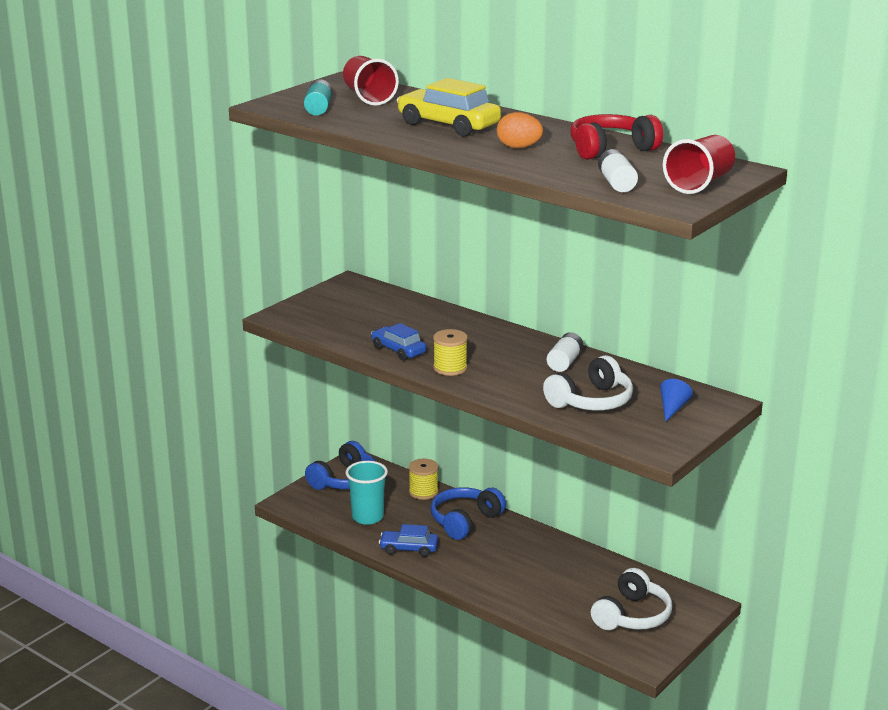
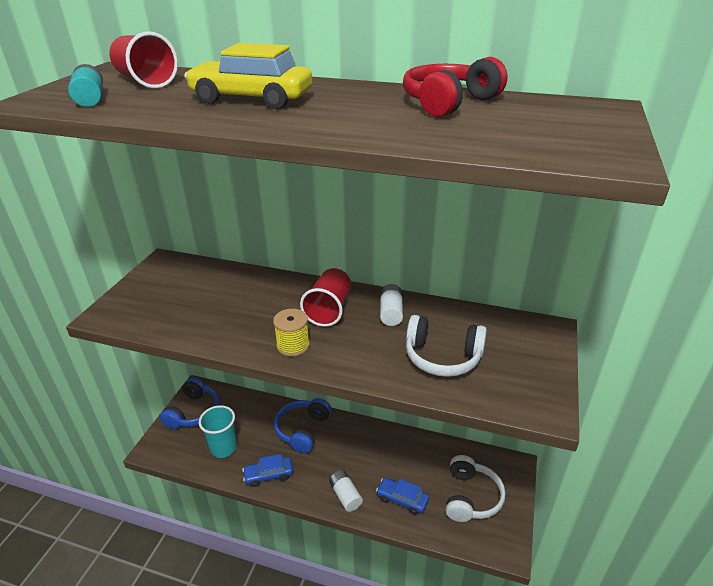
camera: 20 degrees left, 10 degrees up
(398, 350) = (234, 333): blue car -> blue car (402, 499)
(423, 492) = (260, 407): yellow spool -> none
(519, 148) = (350, 114): orange egg -> none
(591, 401) = (442, 357): white headphones -> white headphones turned 75 degrees clockwise
(616, 183) = (507, 141): white battery -> white battery (345, 495)
(672, 408) = (515, 347): blue cone -> none
(699, 183) = (592, 128): red cup -> red cup (329, 309)

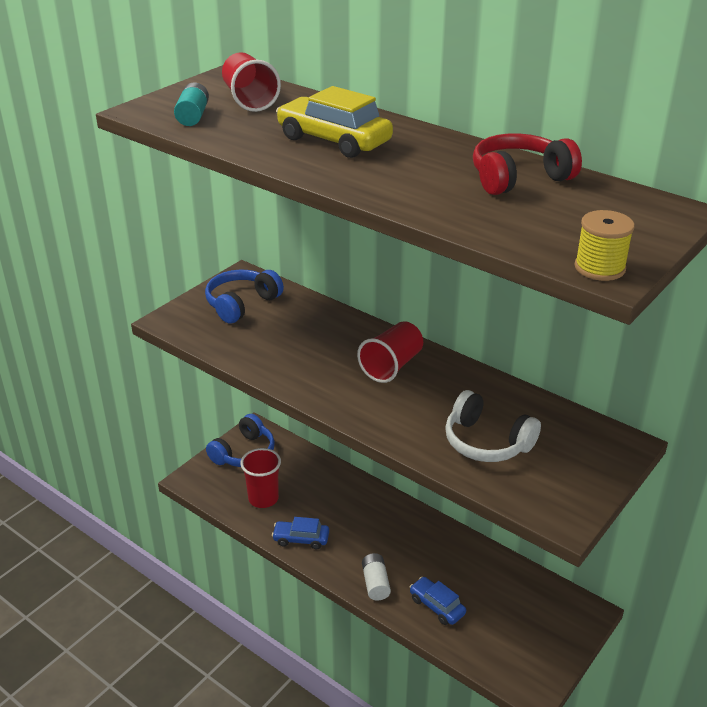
camera: 20 degrees right, 0 degrees up
(224, 448) = (263, 498): turquoise cup -> red cup
(293, 345) = (338, 393): yellow spool -> yellow spool (599, 268)
(302, 430) = (355, 504): blue headphones -> blue headphones (241, 304)
(391, 312) = (456, 384): white battery -> none
(471, 497) = (518, 627): white headphones -> none

